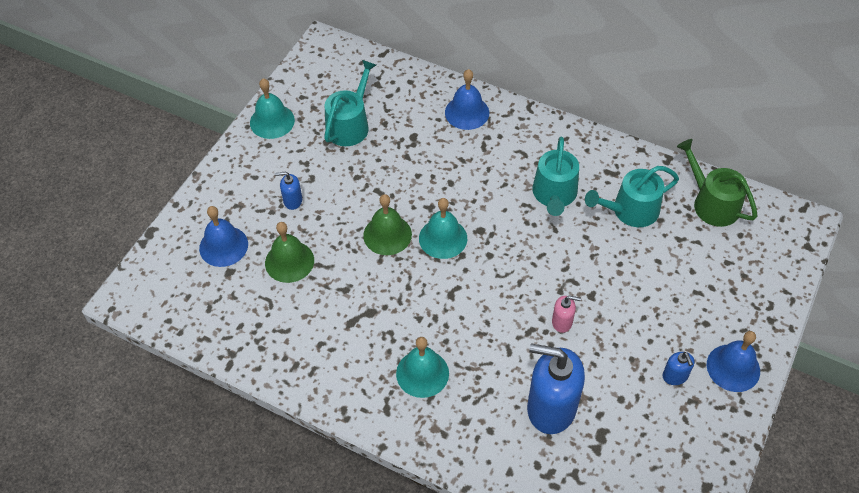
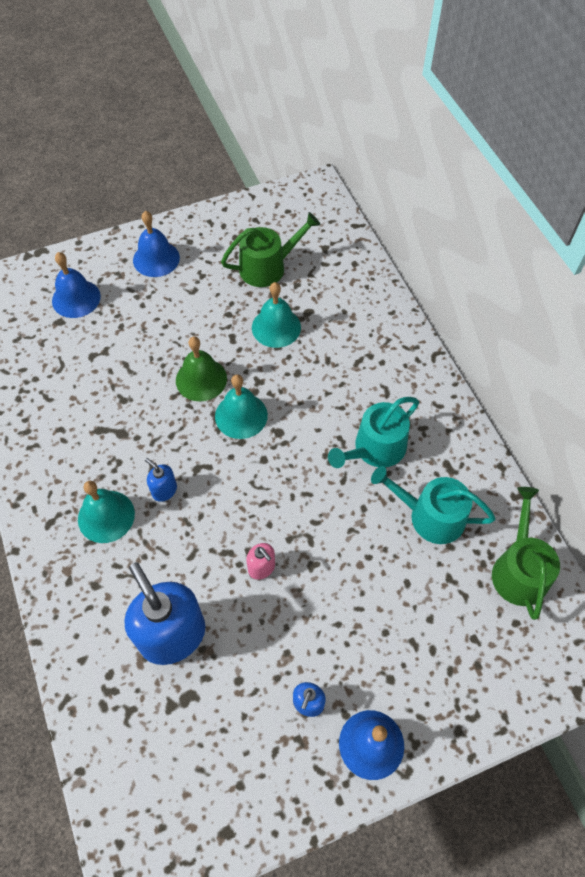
camera: 40 degrees right, 5 degrees up
(272, 121) = (212, 224): turquoise bell -> turquoise bell (276, 327)
(289, 261) = (107, 345): green bell -> none
(292, 201) = (160, 298): blue soap dispenser -> blue soap dispenser (164, 490)
(350, 124) = (268, 267): turquoise watering can -> green watering can
(467, 112) = (374, 322): blue bell -> blue bell (156, 259)

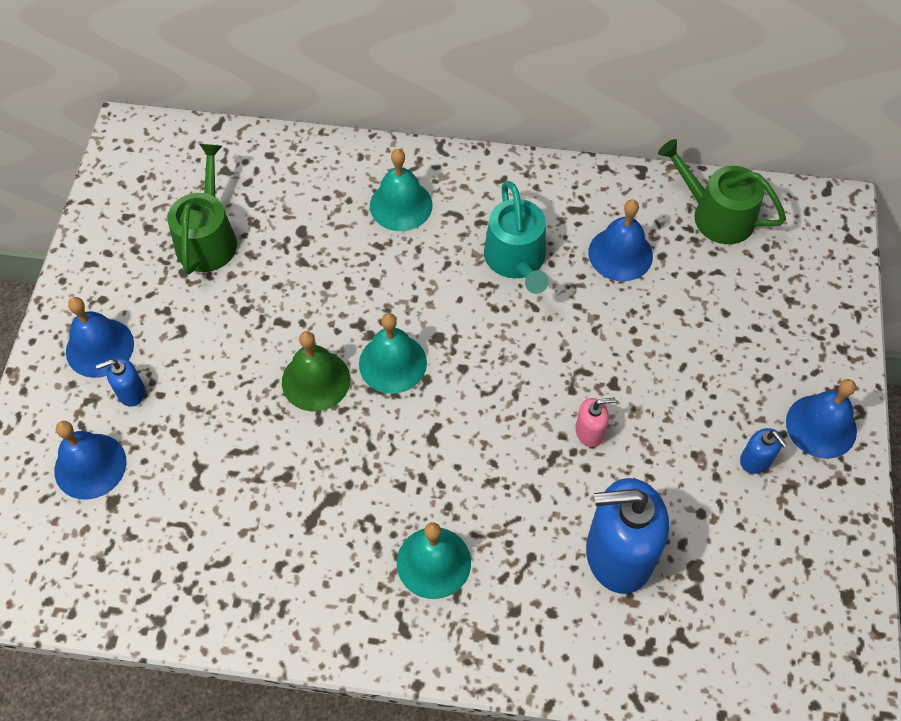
camera: 60 degrees left, 0 degrees up
(164, 490) = (438, 485): blue soap dispenser -> blue soap dispenser (131, 392)
(276, 327) = (299, 272): turquoise bell -> turquoise bell (401, 205)
(430, 516) = (620, 254): turquoise watering can -> blue bell

